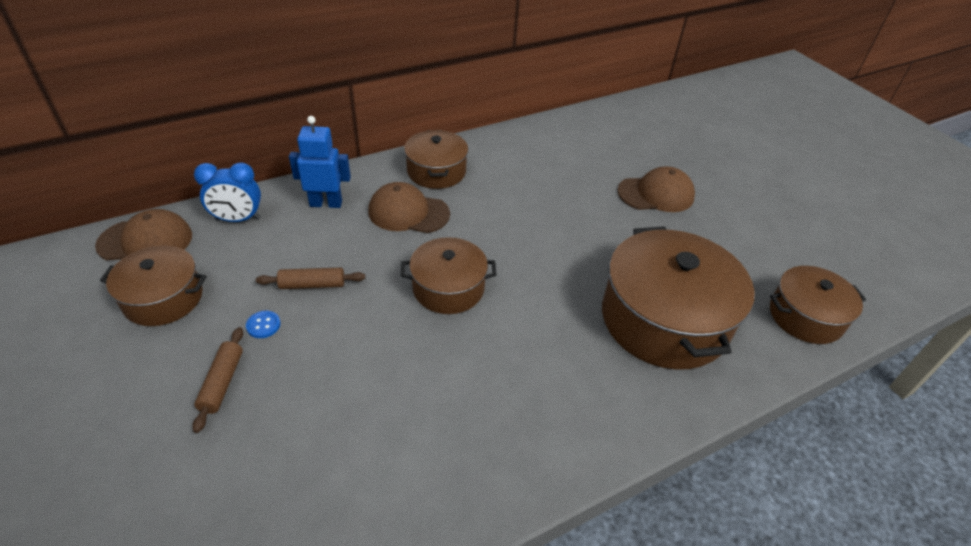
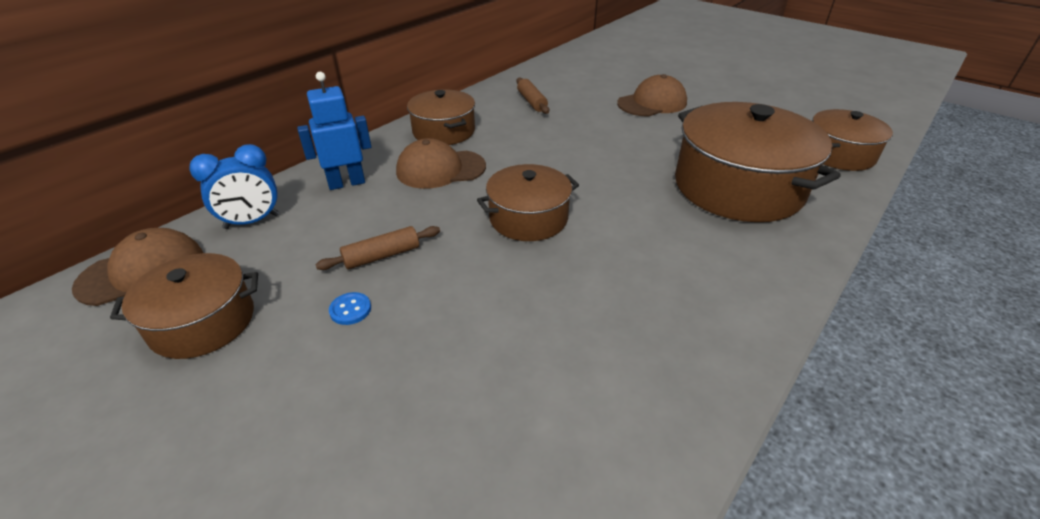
camera: 20 degrees left, 5 degrees down
(222, 383) = (337, 383): brown rolling pin -> brown rolling pin (531, 102)

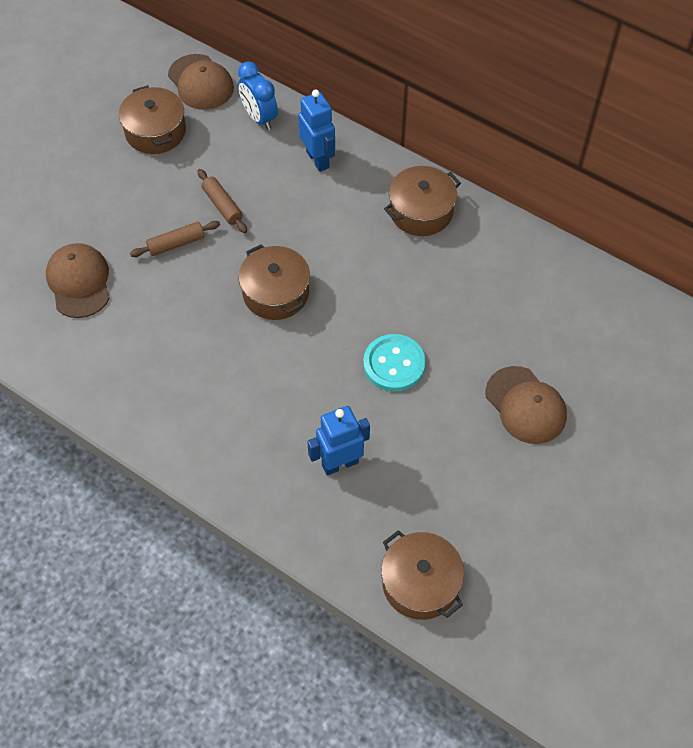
camera: 85 degrees right, 20 degrees up
(350, 310) = (167, 201): blue button -> none
(440, 169) = (348, 220): brown cap -> brown cap (79, 282)
(531, 102) = (506, 282): brown rolling pin -> brown rolling pin (176, 243)
(619, 154) = (394, 364): none -> turquoise button
(738, 187) = (340, 463): brown pot -> blue robot

